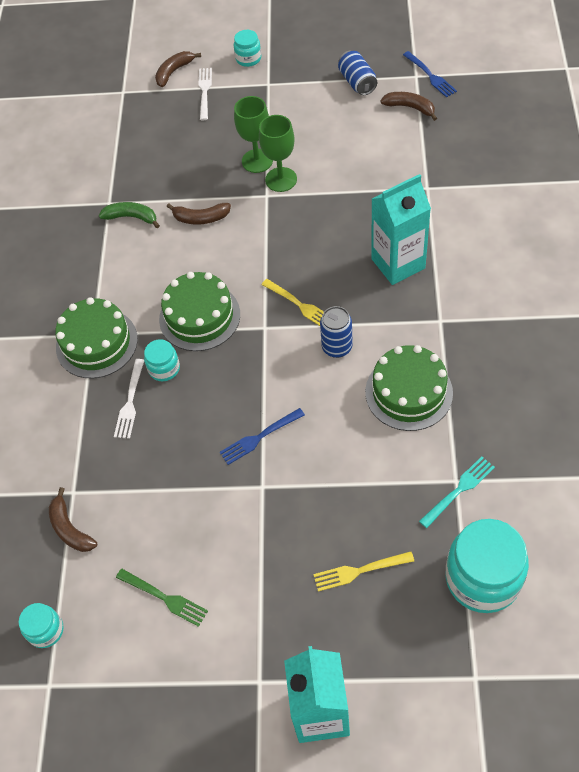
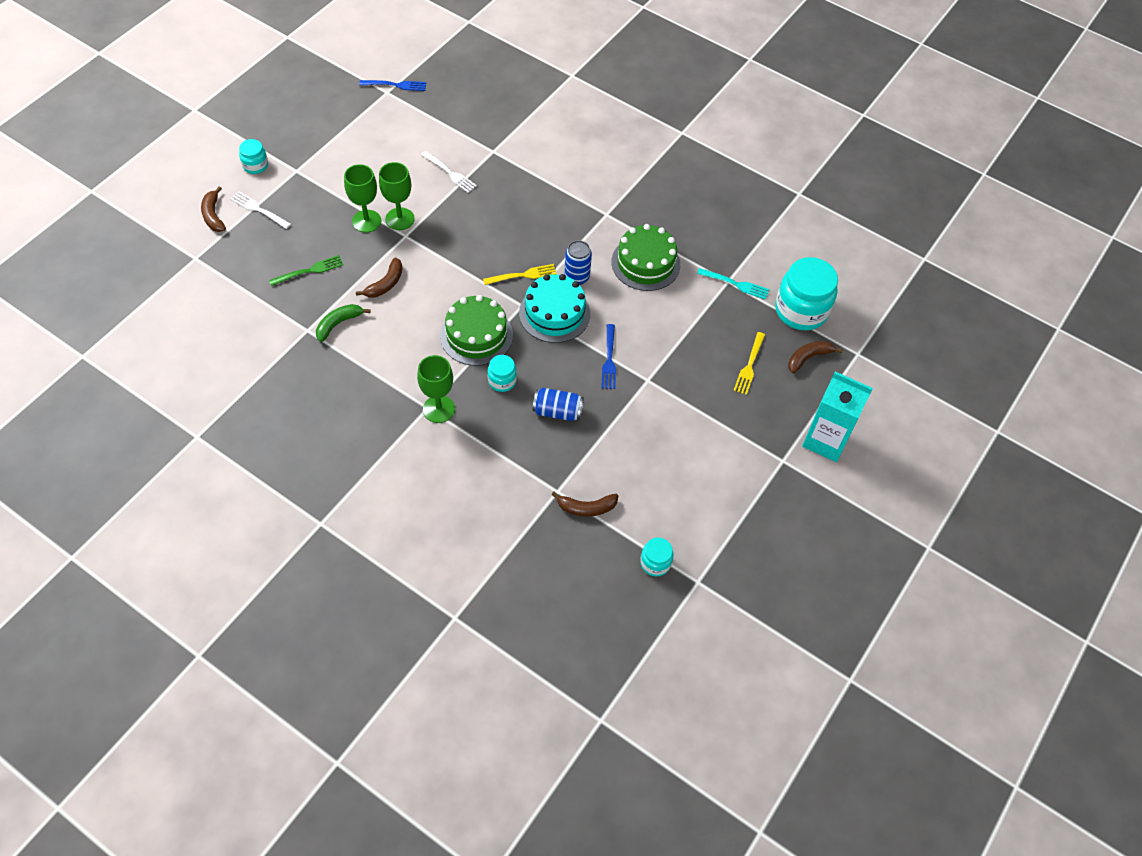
camera: 65 degrees left, 0 degrees up
(96, 343) = (439, 409): green cake -> green goblet
(130, 402) = (511, 416): white fork -> white fork (450, 173)
(164, 598) = (685, 480): green fork -> green fork (309, 271)
(276, 358) = (554, 313): none -> turquoise cake
(357, 82) = (355, 124): blue can -> blue can (557, 411)
(398, 263) = (541, 205): turquoise carton -> none
(410, 107) = (413, 113): brown banana -> brown banana (808, 358)
(459, 490) = (735, 284): turquoise fork -> turquoise fork turned 120 degrees clockwise

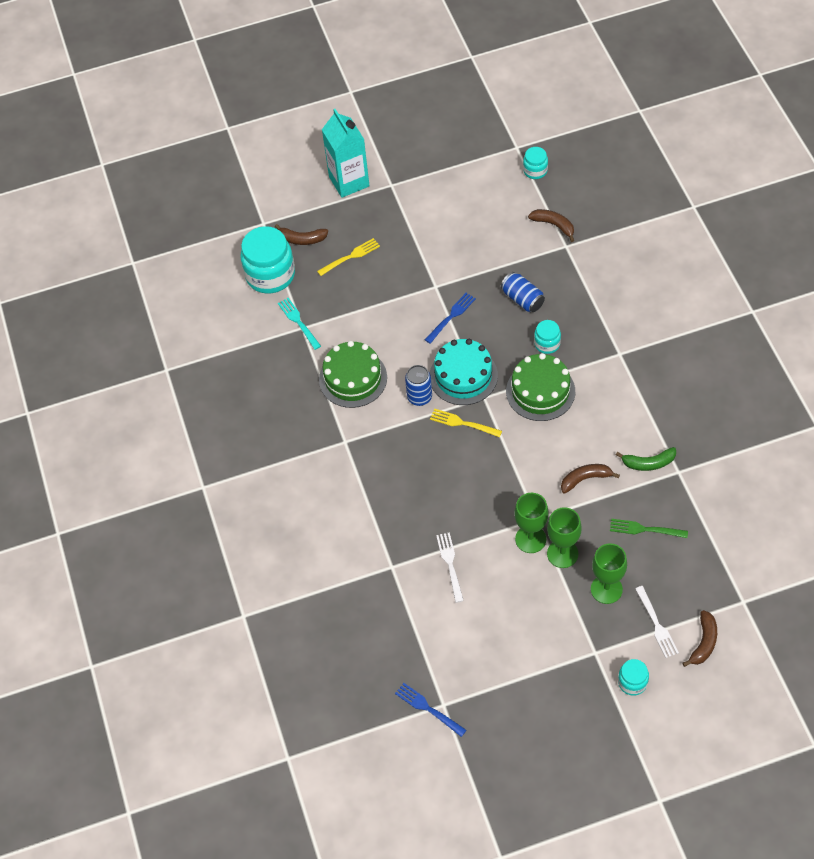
camera: 135 degrees left, 0 degrees up
(439, 409) = (612, 348): green goblet -> green goblet (606, 589)

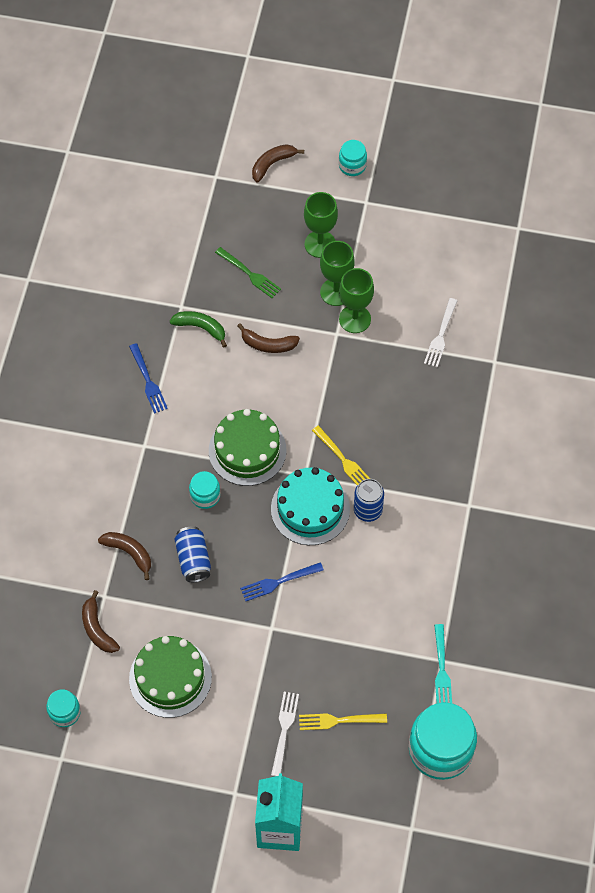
camera: 155 degrees left, 5 degrees up
(302, 239) = (379, 777): brown banana -> brown banana (129, 553)
(353, 378) = (422, 569): green cake -> green cake (170, 678)
(428, 708) = (533, 231): blue fork -> blue fork (148, 381)
(656, 624) = (299, 196): white fork -> white fork (284, 730)

